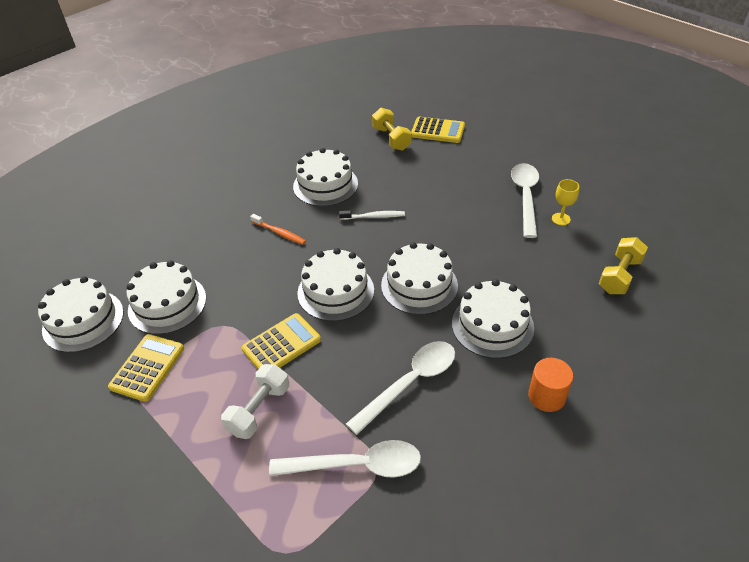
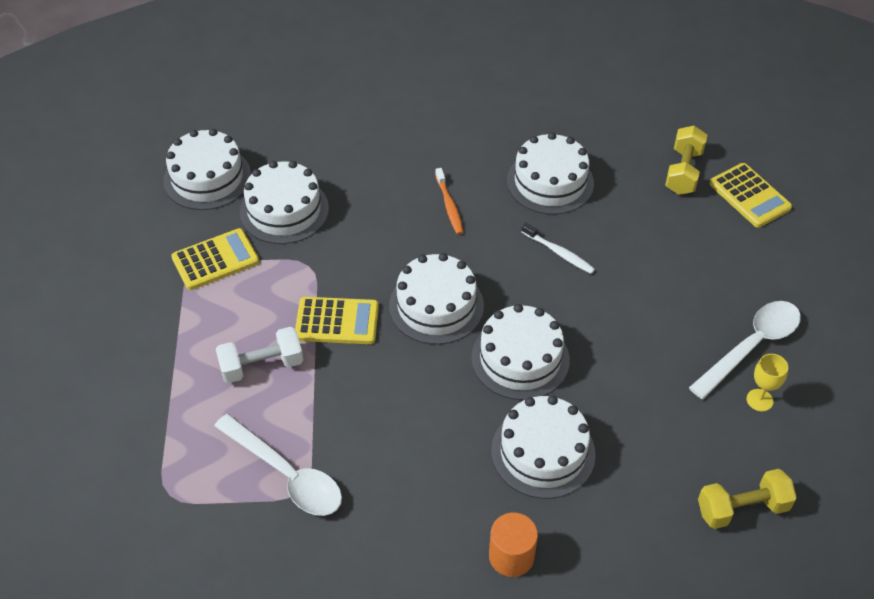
camera: 40 degrees right, 5 degrees up
(410, 383) = (405, 443): white spoon -> none

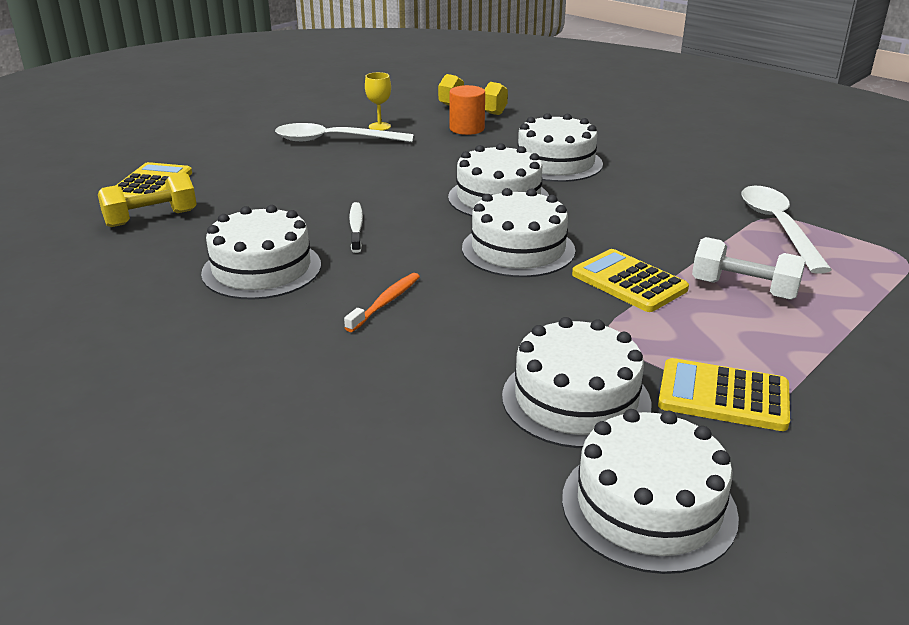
camera: 135 degrees left, 20 degrees down
(511, 556) = (641, 145): orange cylinder -> orange cylinder (467, 128)

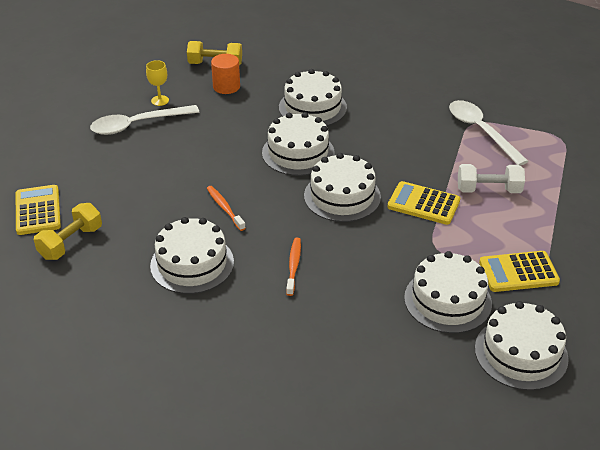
camera: 25 degrees left, 10 degrees up
(356, 228) = (224, 208): white toothbrush -> orange toothbrush

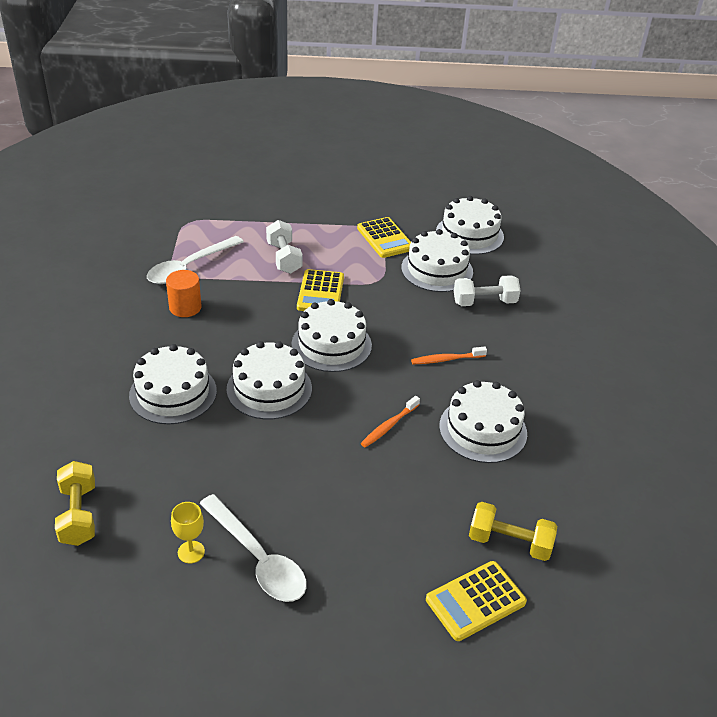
camera: 110 degrees left, 0 degrees up
(226, 86) = (139, 486): orange cylinder -> orange cylinder (185, 307)
(377, 323) = (484, 302): none -> white dumbbell

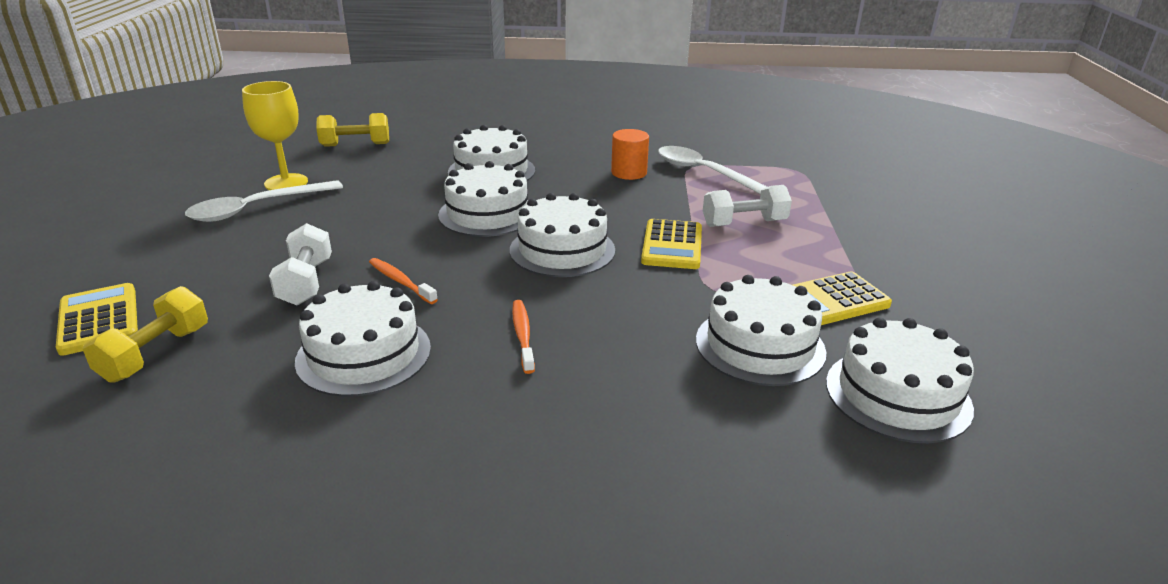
camera: 95 degrees right, 10 degrees down
(191, 552) = (286, 183): yellow goblet -> yellow goblet, size x1.75
(320, 292) = (672, 245): yellow calculator -> yellow calculator turned 90 degrees counterclockwise
(484, 302) = (675, 389): white dumbbell -> white dumbbell (306, 282)

